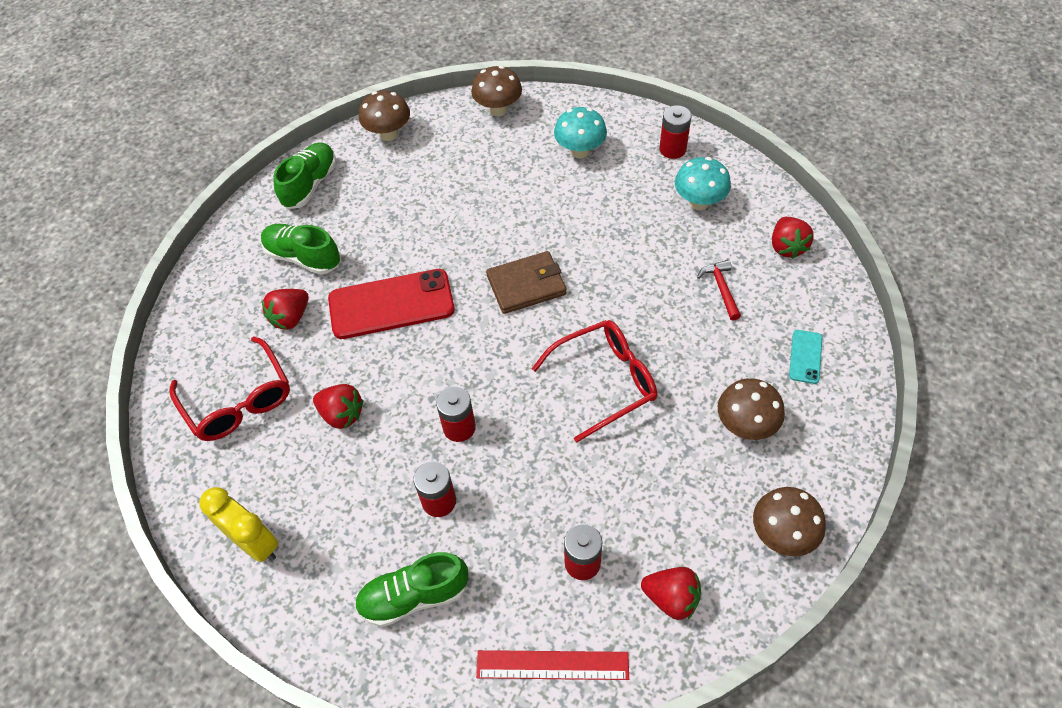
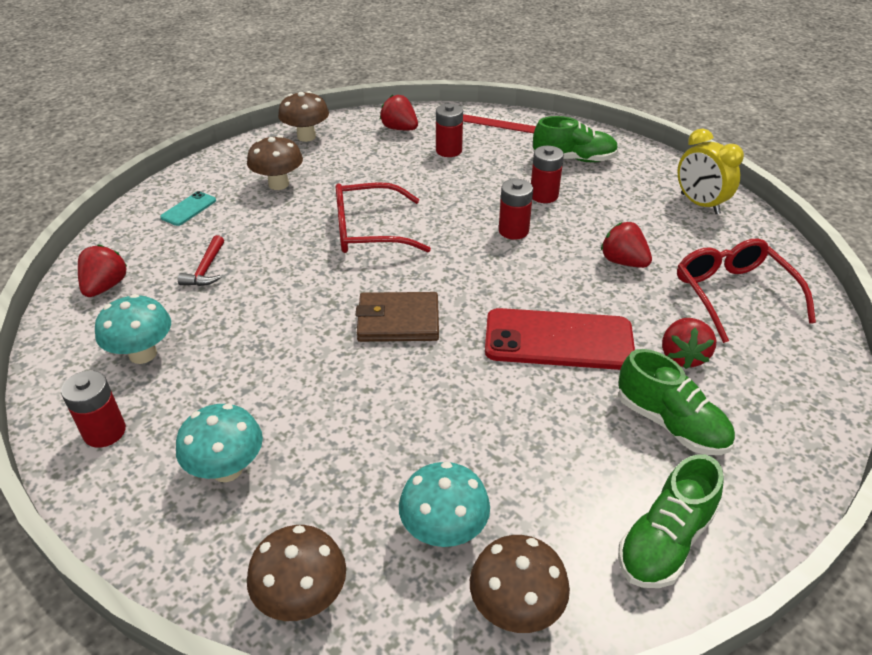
camera: 165 degrees left, 15 degrees down
(290, 317) = (682, 356): red strawberry -> red strawberry turned 135 degrees clockwise
(437, 156) = (444, 531): none -> turquoise mushroom

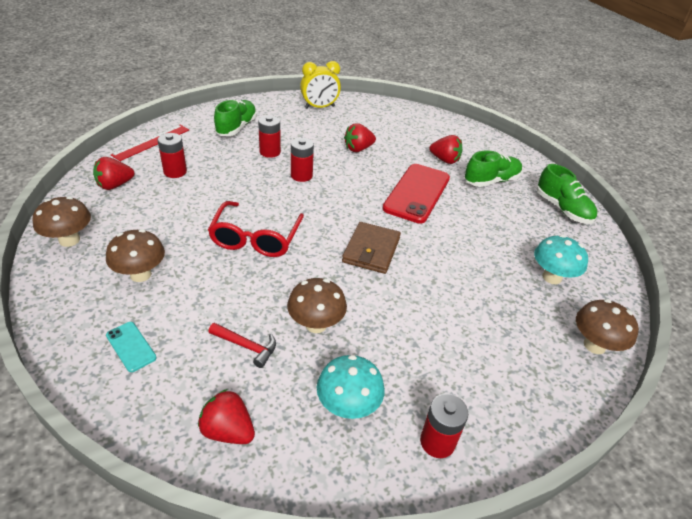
camera: 75 degrees left, 0 degrees up
(227, 469) = (491, 366): turquoise mushroom -> none
(515, 608) = (599, 266): brown mushroom -> brown mushroom (316, 324)
(733, 294) = (403, 129): red glasses -> none

